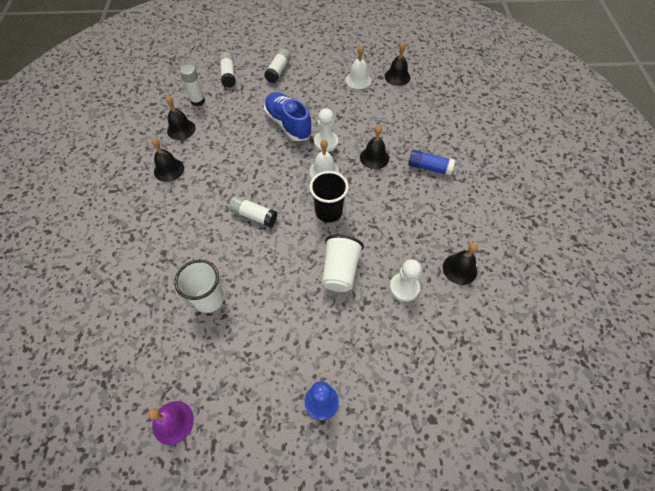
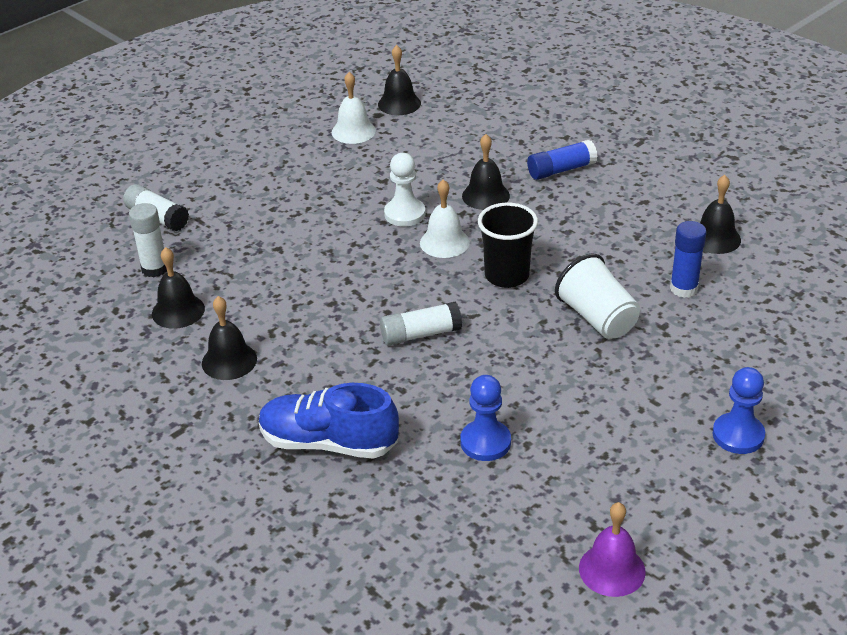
camera: 40 degrees left, 20 degrees down
(209, 299) = (485, 442): white cup -> blue pawn
(278, 71) = (227, 176): white glue stick -> none
(288, 124) = (327, 223): blue shoe -> blue shoe (328, 443)
(404, 287) = (683, 288): white pawn -> blue glue stick

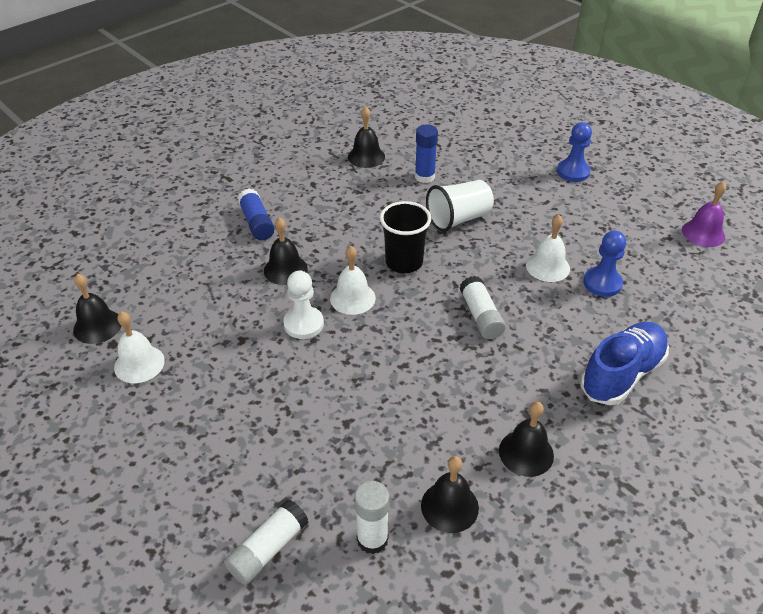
camera: 90 degrees left, 5 degrees up
(328, 443) = (621, 374): blue shoe -> blue shoe turned 150 degrees counterclockwise
(513, 394) = (547, 266): none -> white bell

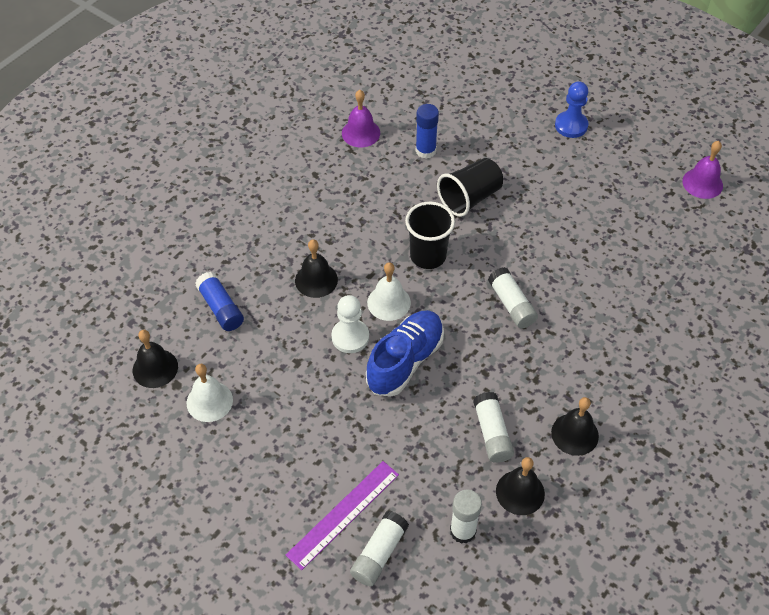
camera: 10 degrees left, 10 degrees up
(241, 499) = (343, 514): none -> purple ruler
(257, 223) = (272, 229): blue glue stick -> blue glue stick (221, 308)
(366, 156) = (361, 133): black bell -> purple bell
(431, 438) = (492, 433): none -> white glue stick
(458, 219) = (469, 198): white cup -> black cup
(547, 266) = (563, 241): white bell -> none
(602, 283) = (616, 253): blue pawn -> none
(621, 374) = (645, 346): blue shoe -> blue shoe (405, 361)

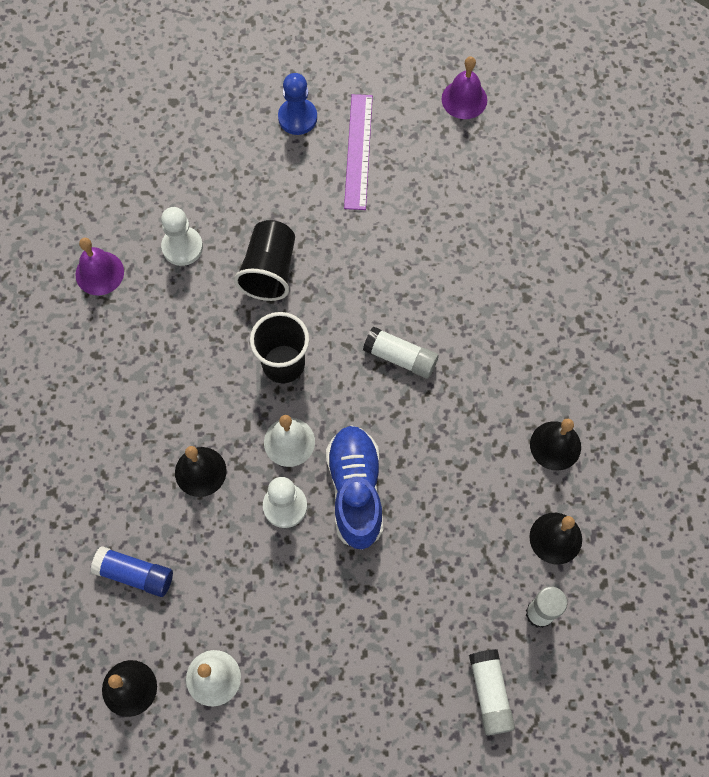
camera: 40 degrees left, 15 degrees up
(343, 514) = (429, 683): purple ruler -> purple ruler (358, 151)
(425, 151) = (182, 247): blue glue stick -> white pawn
(492, 433) = (488, 501): white glue stick -> none

